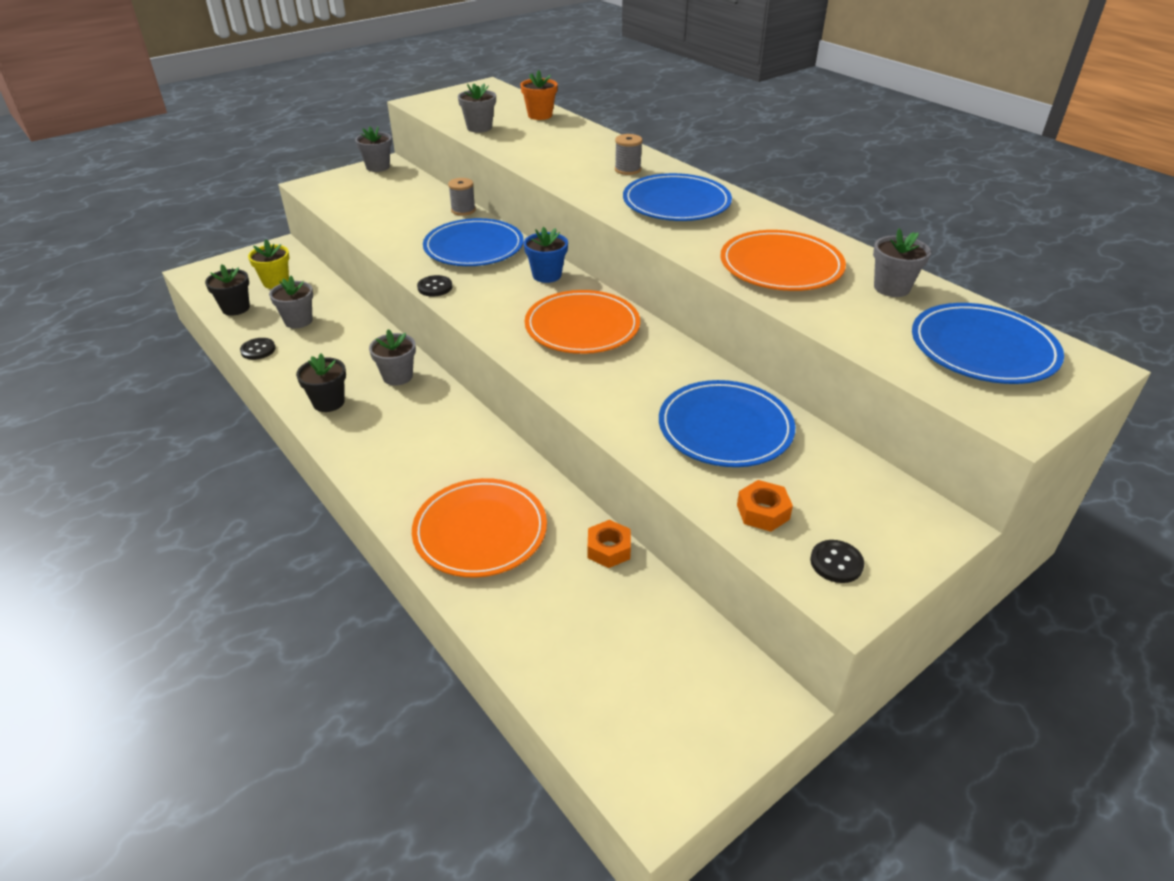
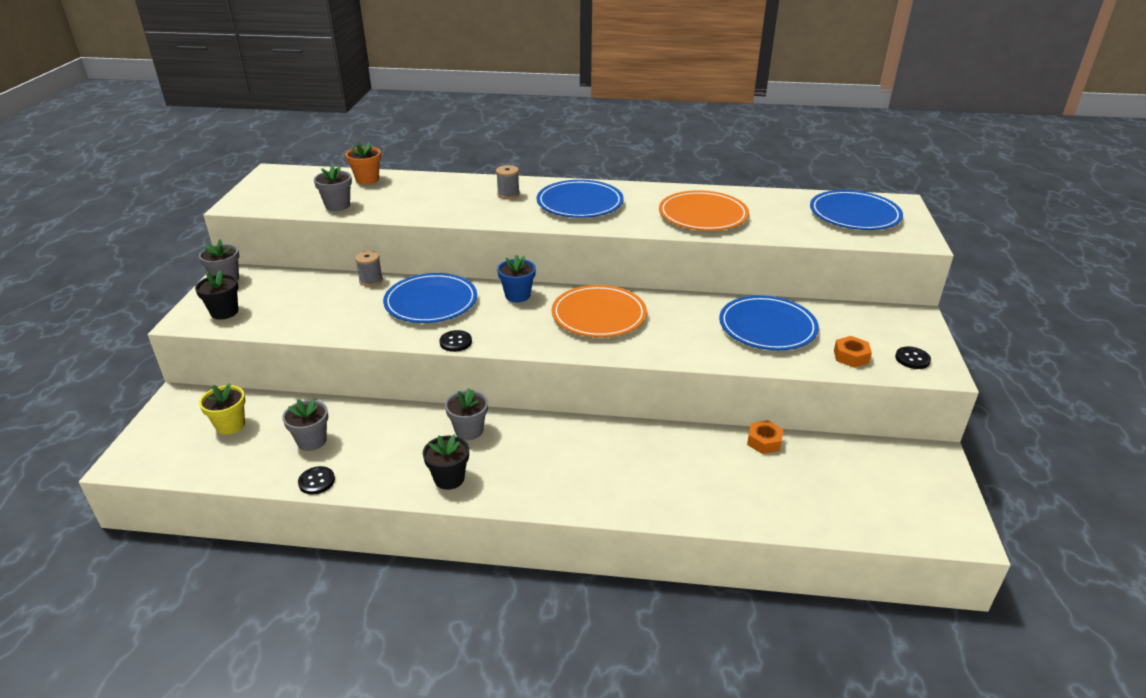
camera: 45 degrees left, 5 degrees down
(235, 308) = (230, 465): black flower pot -> black flower pot (224, 312)
(480, 531) = (687, 482): orange plate -> none
(891, 288) = (770, 203): grey flower pot -> none

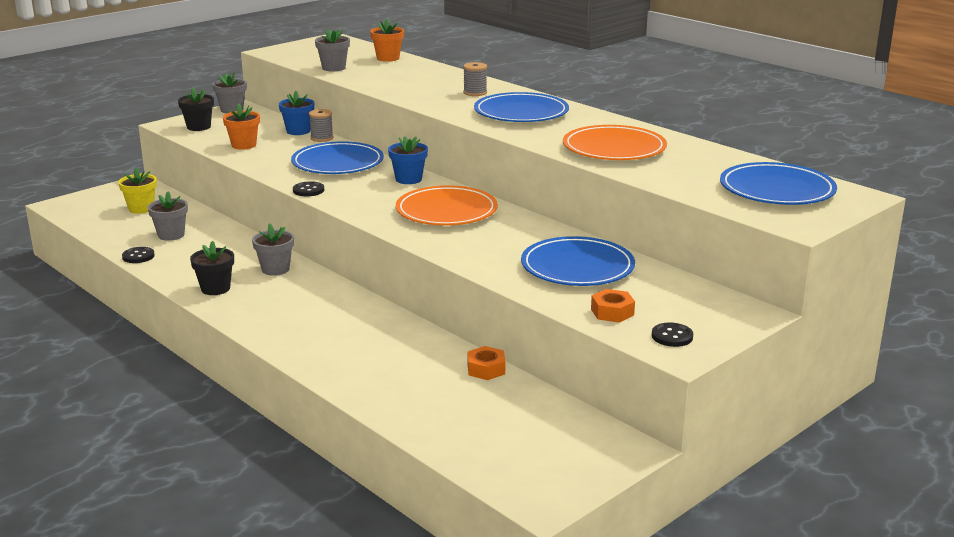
camera: 40 degrees right, 10 degrees down
(309, 316) = (244, 145): none -> orange flower pot
(335, 280) = (298, 131): none -> blue flower pot

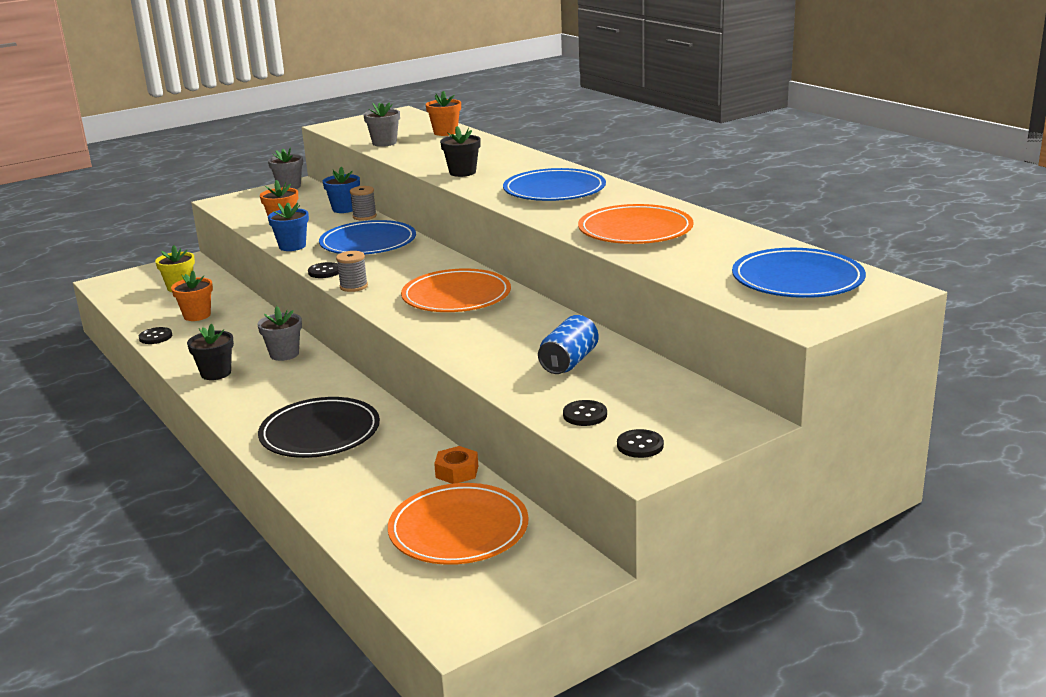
camera: 10 degrees right, 0 degrees up
(171, 235) = (197, 315): grey flower pot -> orange flower pot
(199, 127) = (248, 204): black flower pot -> black flower pot (462, 172)
(342, 340) = (320, 433): none -> black plate
(408, 179) = (433, 261): blue flower pot -> blue flower pot (292, 246)
(475, 93) = (516, 169): grey spool -> grey spool (353, 286)
(508, 419) = (458, 529): none -> orange plate
(577, 267) = (569, 362): blue plate -> blue can
(612, 312) = (585, 415): orange nut -> black button

